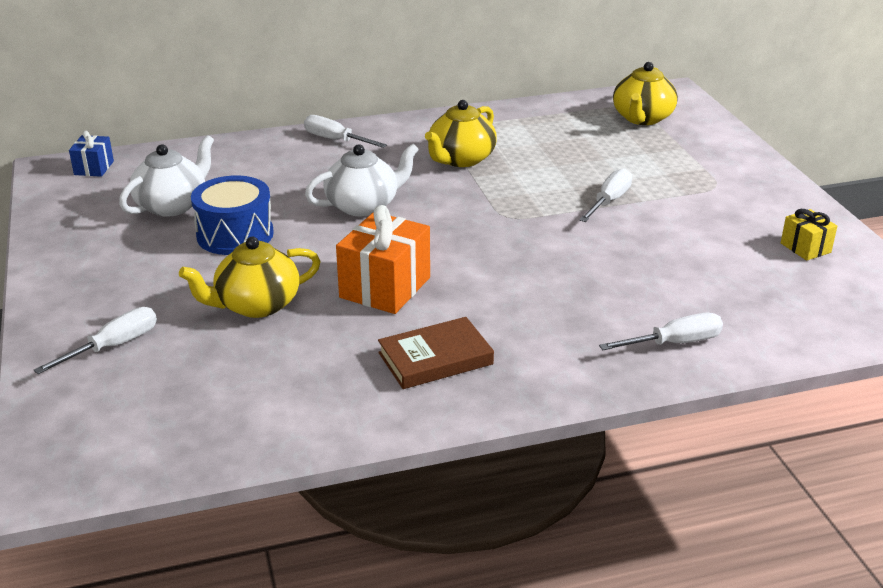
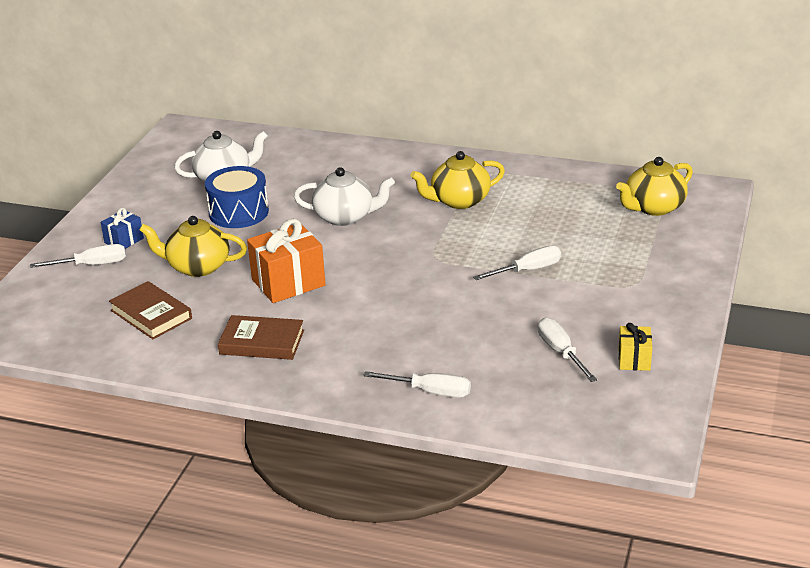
camera: 35 degrees right, 0 degrees up
(94, 168) = (206, 134): blue gift -> blue gift (124, 240)
(263, 375) = (151, 314): none -> brown book
(335, 140) = (387, 158): white screwdriver -> white screwdriver (560, 352)

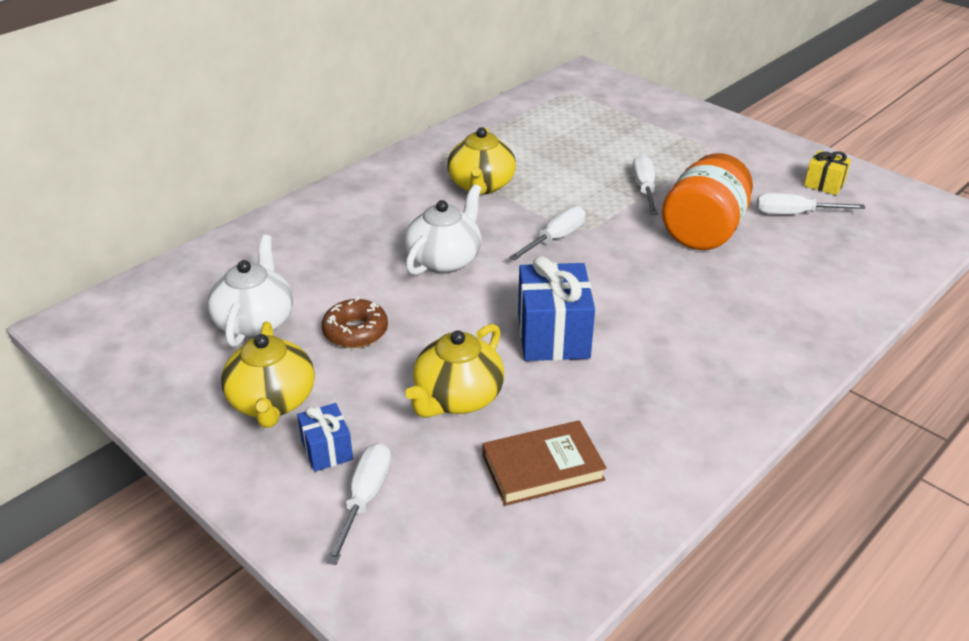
camera: 65 degrees left, 5 degrees up
(239, 212) = (355, 331): blue drum -> brown donut
(262, 342) = (669, 388): brown book -> none
(288, 282) = (553, 335): orange gift -> blue gift
(431, 392) = (825, 301): white screwdriver -> white screwdriver (555, 238)
(485, 313) = (703, 231): none -> orange jar
(653, 207) = (588, 103): yellow teapot -> yellow teapot (272, 402)

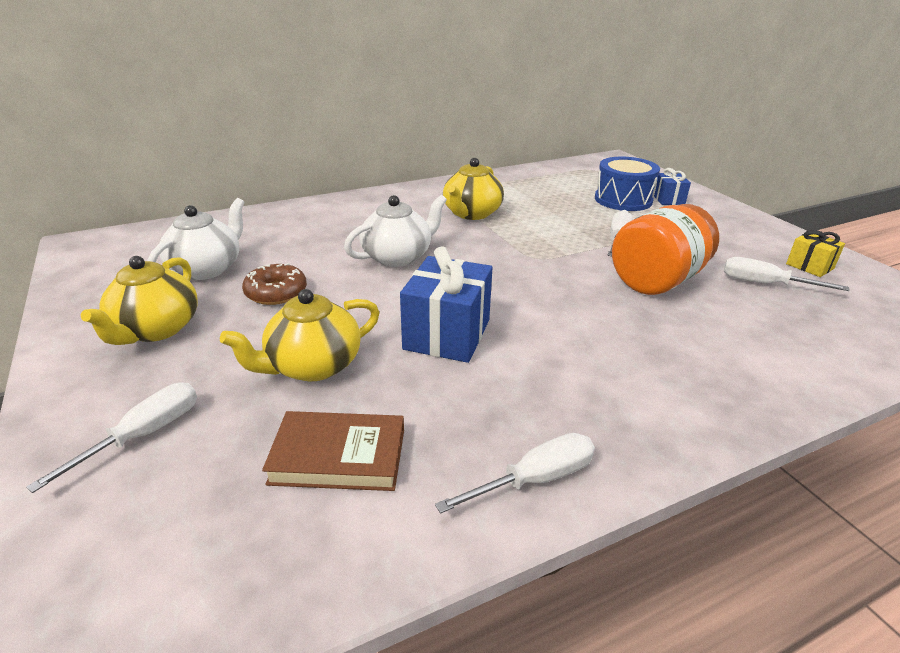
camera: 20 degrees right, 5 degrees down
(327, 450) = (157, 381): blue gift -> blue gift (668, 199)
(555, 238) = (508, 260): white screwdriver -> white screwdriver (535, 479)
(624, 133) = (623, 200): none -> blue drum

